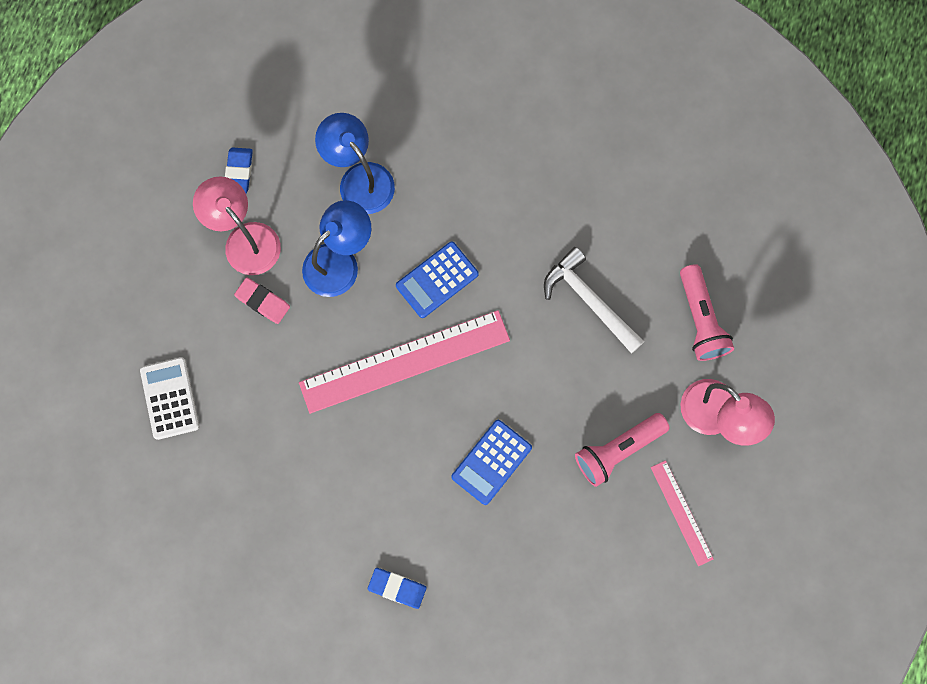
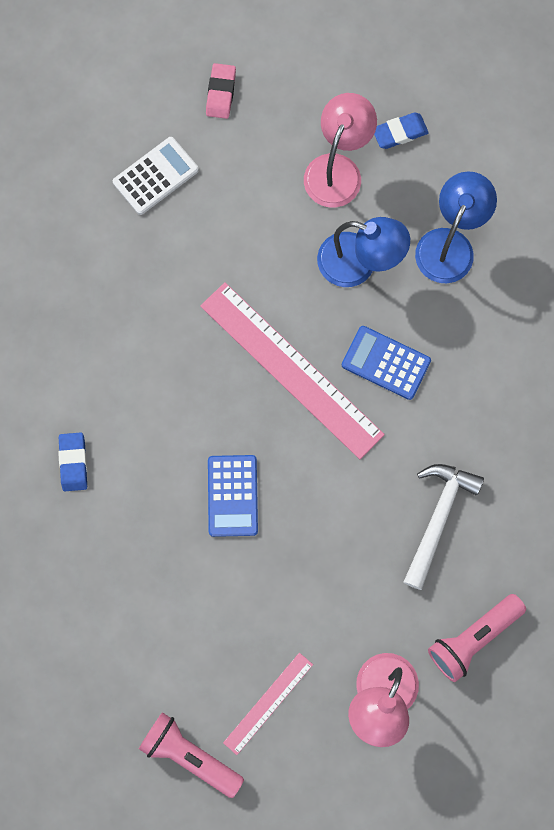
camera: 65 degrees right, 0 degrees up
(263, 301) = (286, 214): pink eraser -> pink eraser (221, 93)
(491, 462) = (232, 496): blue calculator -> blue calculator turned 105 degrees counterclockwise
(618, 450) = (300, 613): pink flashlight -> pink flashlight (189, 755)

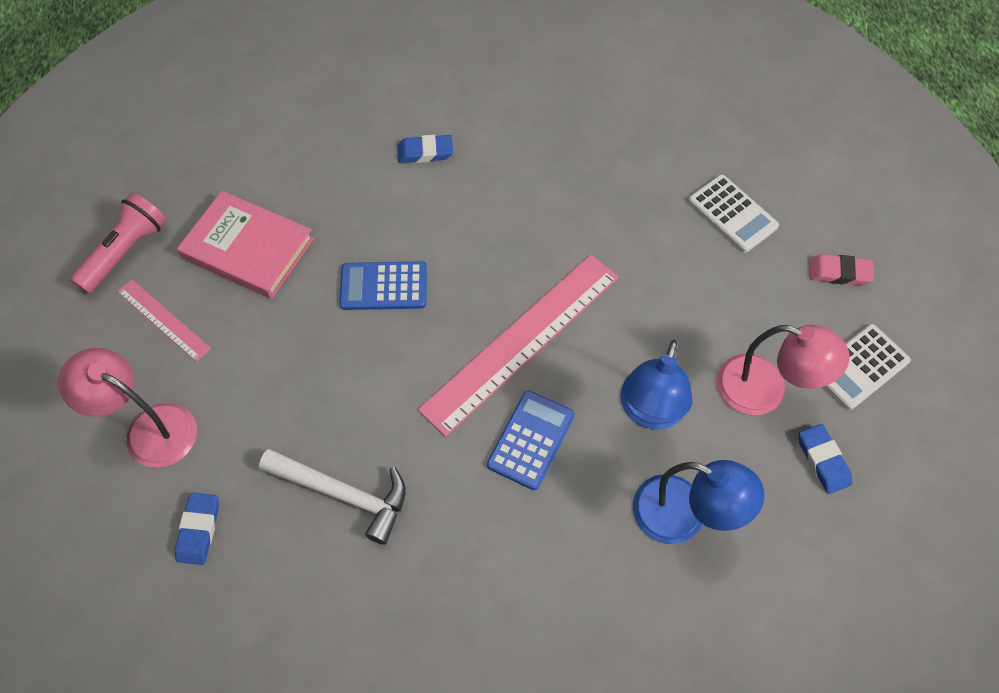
camera: 90 degrees right, 15 degrees down
(188, 631) = (248, 248): none -> pink book
(315, 91) = (859, 367): none -> white calculator
(473, 638) = (199, 530): pink flashlight -> blue eraser

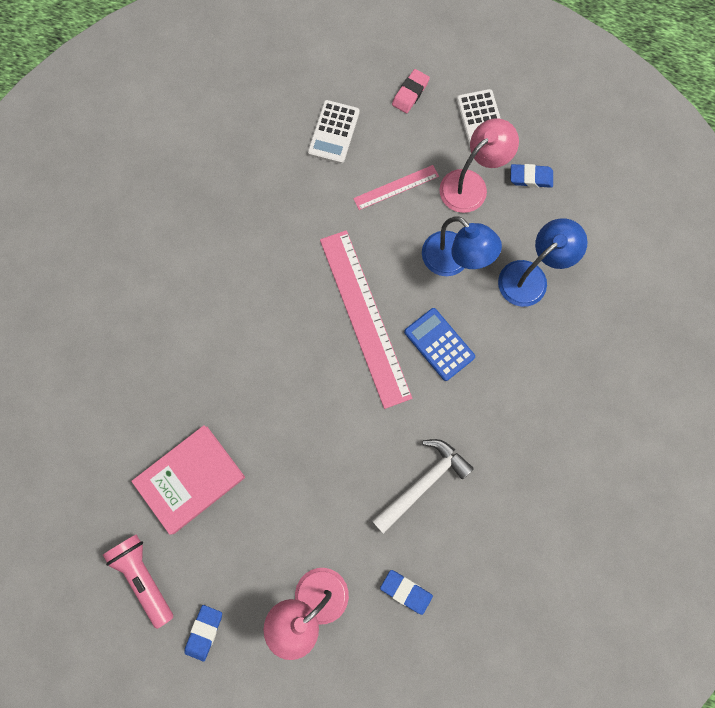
camera: 65 degrees left, 15 degrees up
(163, 319) = (223, 565): pink ruler -> pink ruler (396, 187)
(383, 286) = (274, 392): blue calculator -> none
(425, 152) = (170, 313): blue eraser -> blue eraser (204, 632)
(732, 214) = (333, 132): white calculator -> white calculator turned 120 degrees clockwise

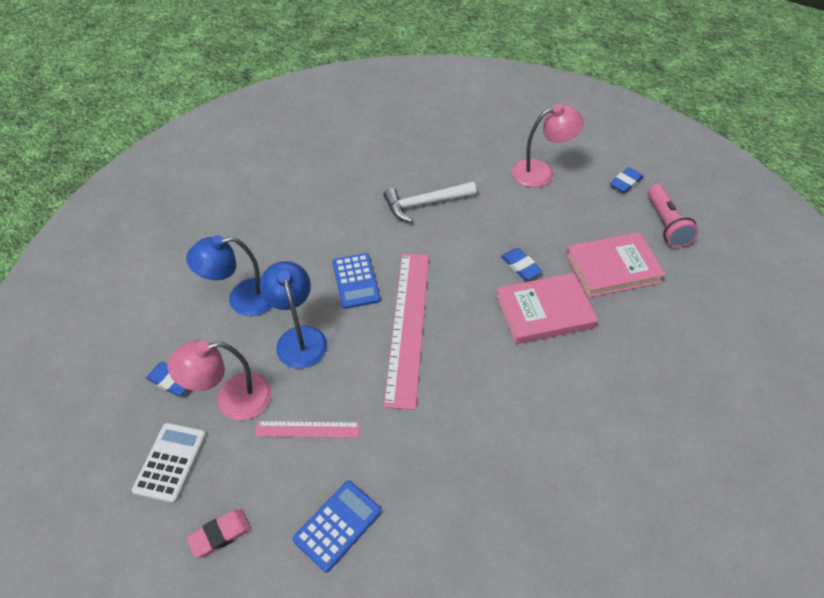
camera: 155 degrees left, 25 degrees down
(244, 390) = (544, 311): none -> pink book
(333, 132) = (338, 525): white calculator -> blue calculator
(406, 591) = (471, 157): blue eraser -> blue eraser (520, 266)

